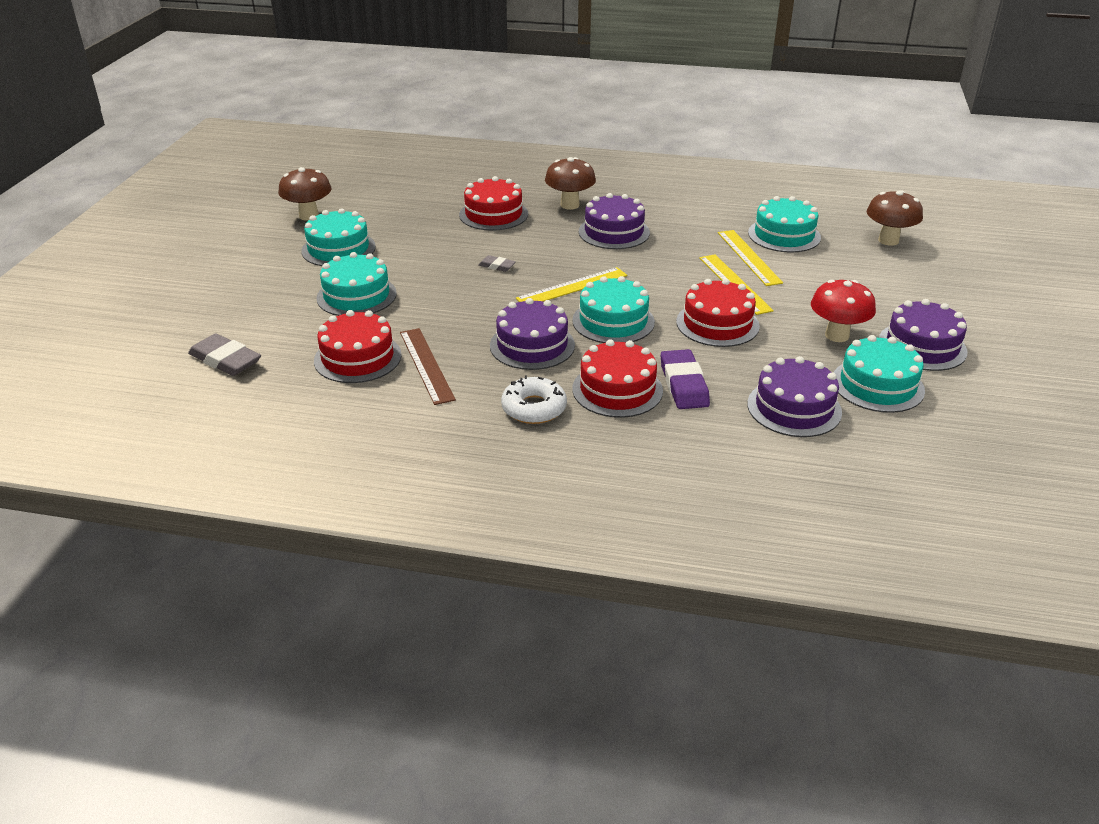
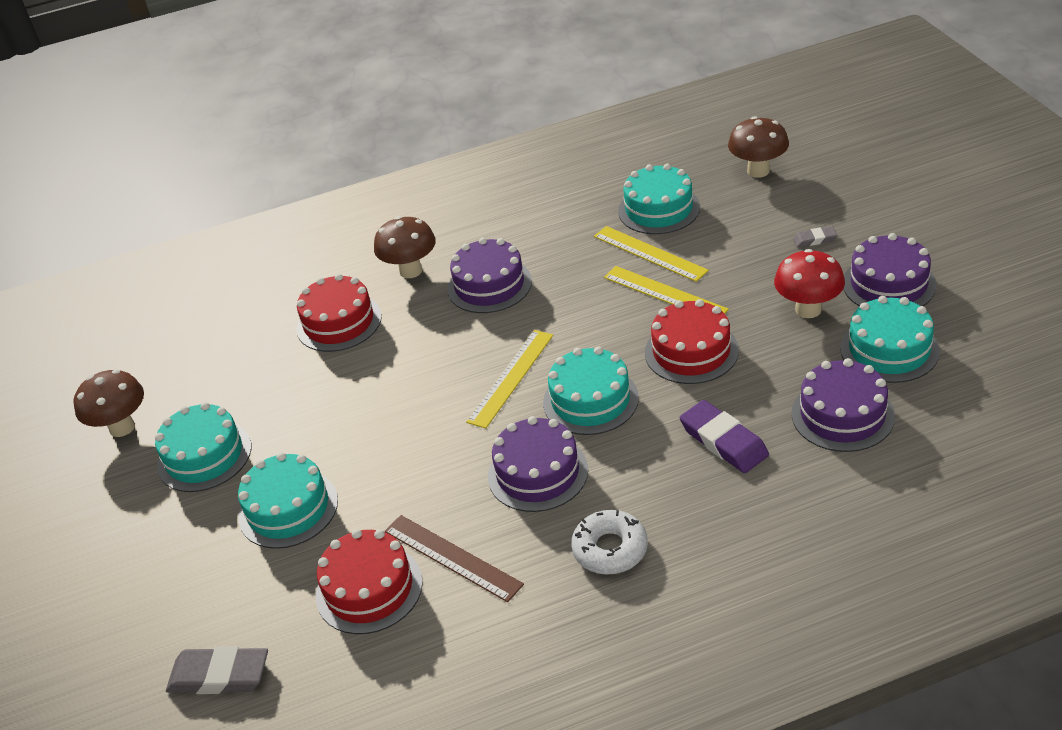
camera: 25 degrees left, 5 degrees up
(497, 266) = (407, 390): grey eraser -> grey eraser (814, 239)
(617, 390) = (669, 482): red cake -> none

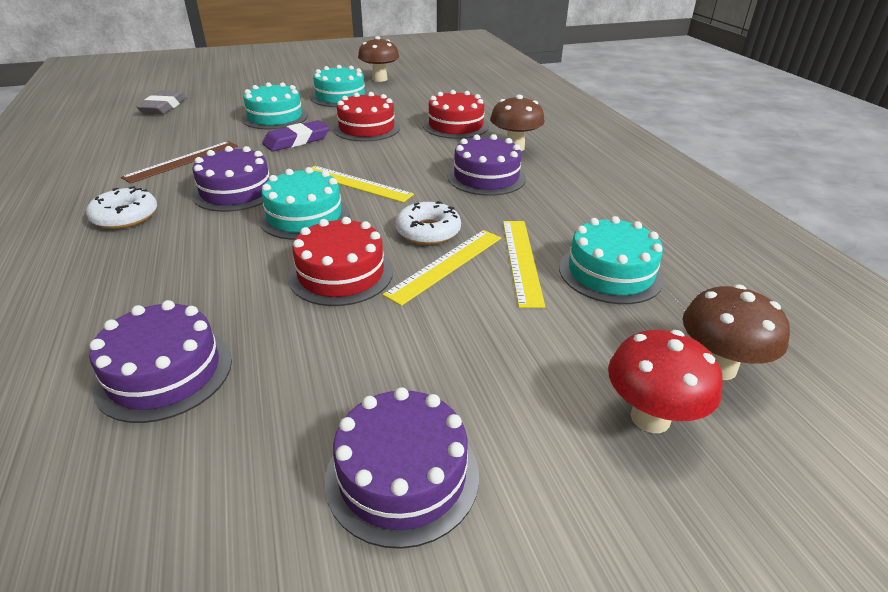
camera: 85 degrees right, 5 degrees down
(369, 589) = (183, 138): red cake -> red cake (366, 128)
(609, 311) = (428, 231): none -> white donut
(649, 253) = (521, 260): yellow ruler -> yellow ruler turned 45 degrees counterclockwise
(723, 441) = (195, 281): purple eraser -> purple eraser (296, 140)
(808, 309) = (375, 372): red mushroom -> red mushroom (650, 418)
(814, 239) = (535, 404): grey eraser -> none
(889, 349) = (253, 443): turquoise cake -> none

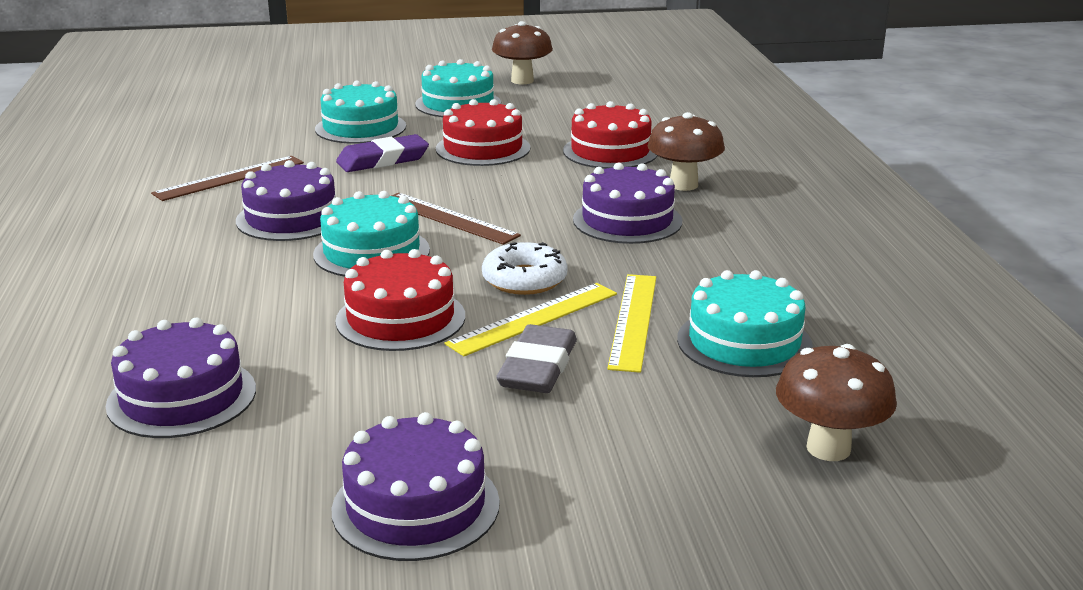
camera: 10 degrees right, 10 degrees down
(125, 216) = (153, 238): white donut -> none
(164, 107) = (214, 107): grey eraser -> grey eraser (538, 367)
(356, 183) = (448, 218): yellow ruler -> brown ruler
(650, 418) = (716, 486): red mushroom -> none

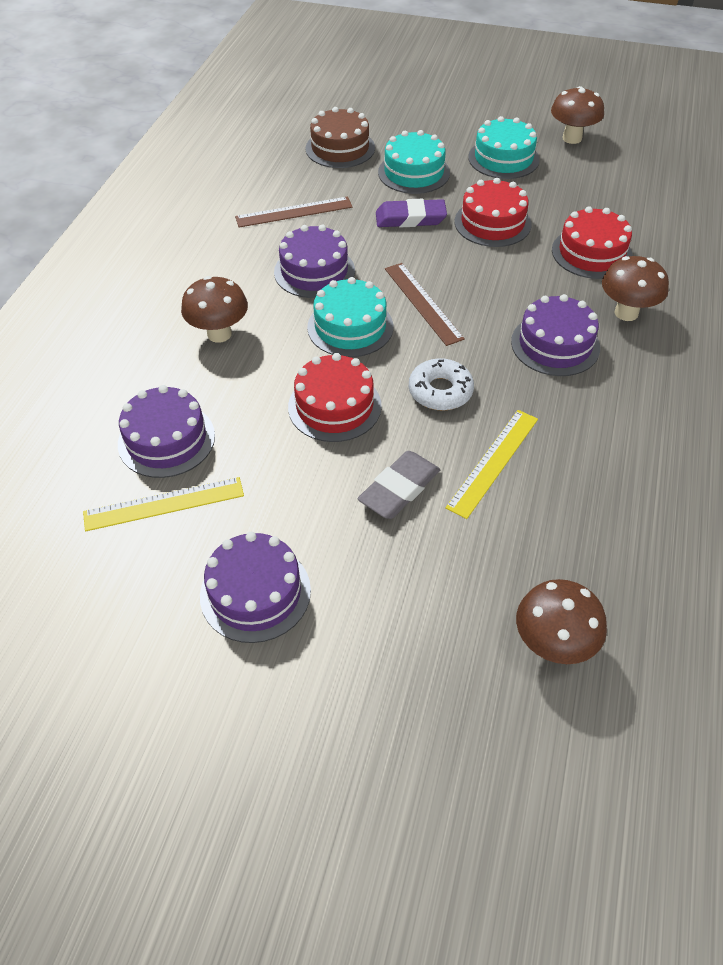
camera: 25 degrees right, 25 degrees up
(196, 290) = (219, 334): none -> brown mushroom
(254, 123) = (340, 148): none -> brown cake
(534, 318) = (424, 436): yellow ruler -> yellow ruler (164, 504)
(744, 342) = (561, 513): turquoise cake -> none

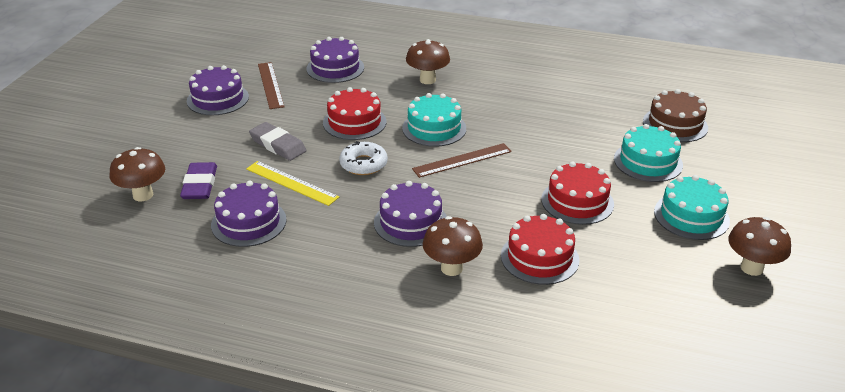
camera: 90 degrees right, 15 degrees down
(164, 504) = (287, 70): yellow ruler -> none
(294, 212) = (572, 104): brown ruler -> brown ruler (270, 85)
(314, 271) = (498, 113): purple cake -> purple cake (249, 222)
(410, 218) = (575, 158): purple eraser -> purple eraser (200, 185)

